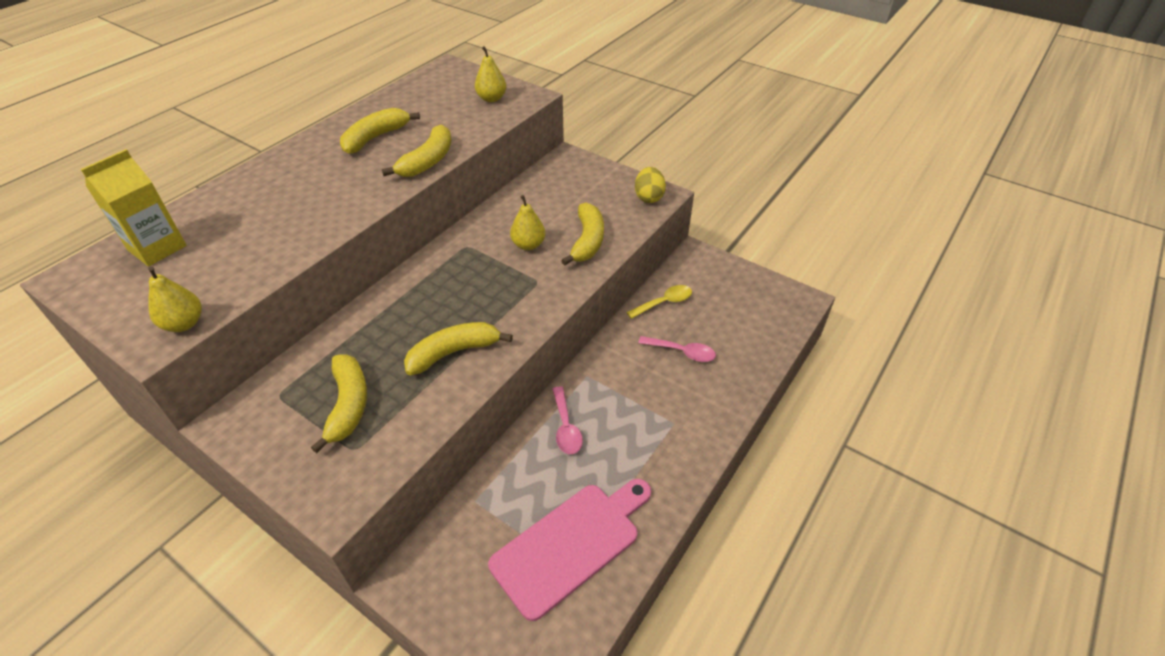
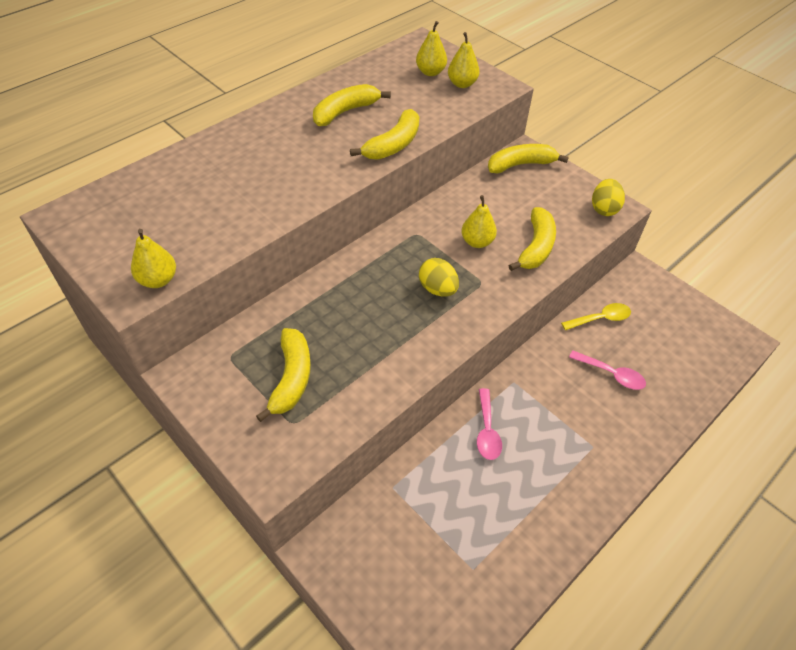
camera: 10 degrees right, 5 degrees up
(157, 248) = (139, 199): yellow carton -> none
(454, 352) = (394, 343): yellow banana -> yellow banana (521, 165)
(459, 92) = (430, 72): none -> yellow pear
(493, 294) = (437, 289): none -> yellow egg
(571, 544) = (478, 548): pink cutting board -> none

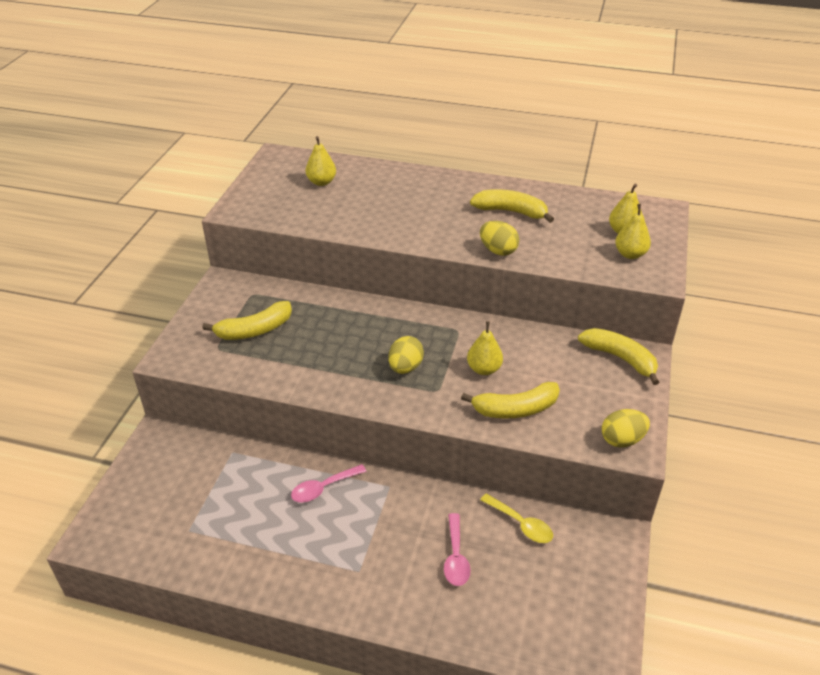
camera: 60 degrees right, 10 degrees down
(158, 280) = (254, 214): yellow pear -> yellow pear (321, 182)
(393, 145) = (498, 250): yellow banana -> yellow egg

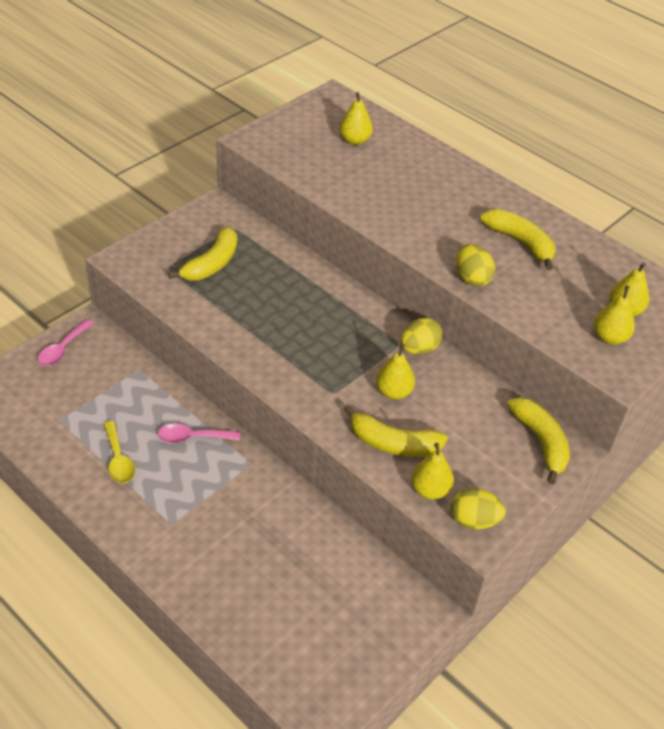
camera: 25 degrees right, 5 degrees up
(254, 330) = (212, 264): yellow banana -> yellow banana turned 60 degrees counterclockwise
(405, 367) = (320, 357): yellow egg -> yellow egg (419, 349)
(456, 557) = (262, 554): pink spoon -> pink spoon (63, 349)
(521, 524) = (344, 555): yellow spoon -> yellow spoon (118, 459)
(571, 432) = (430, 490): none -> yellow pear

